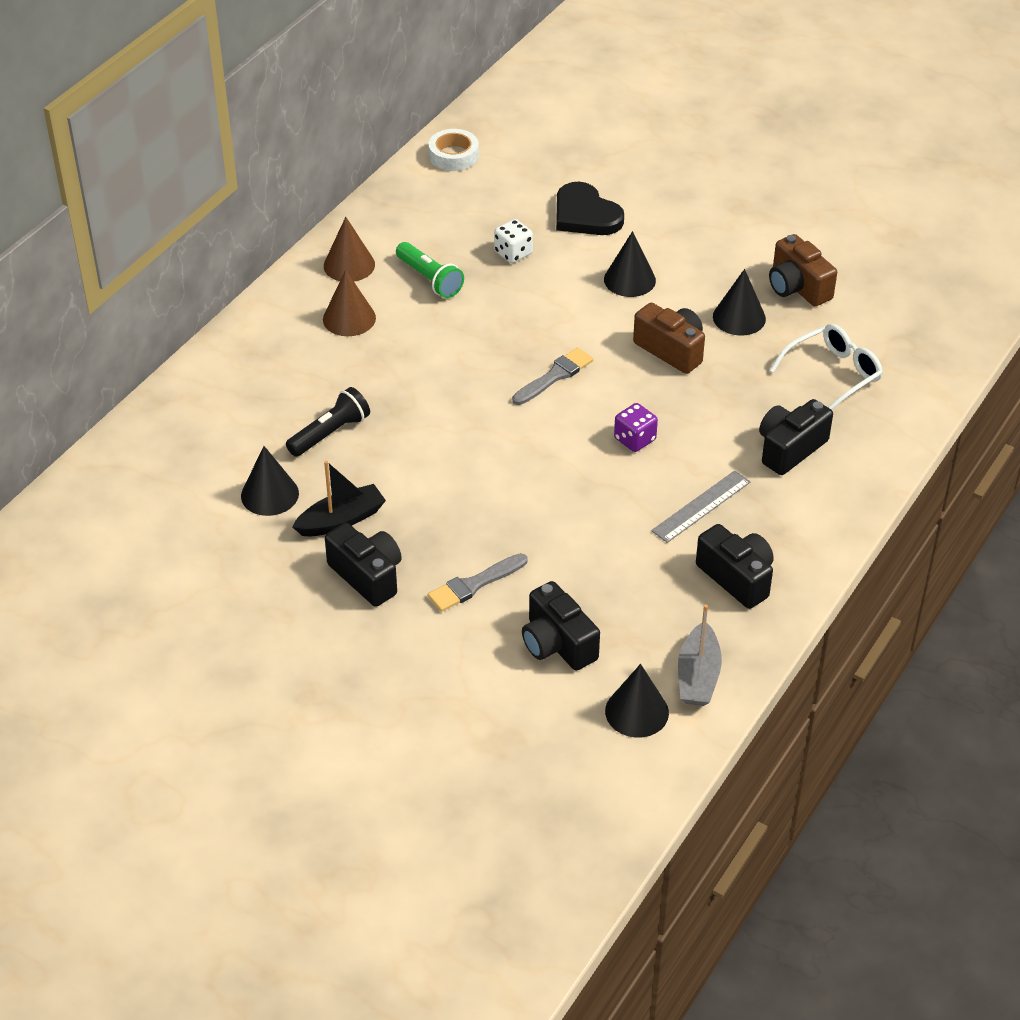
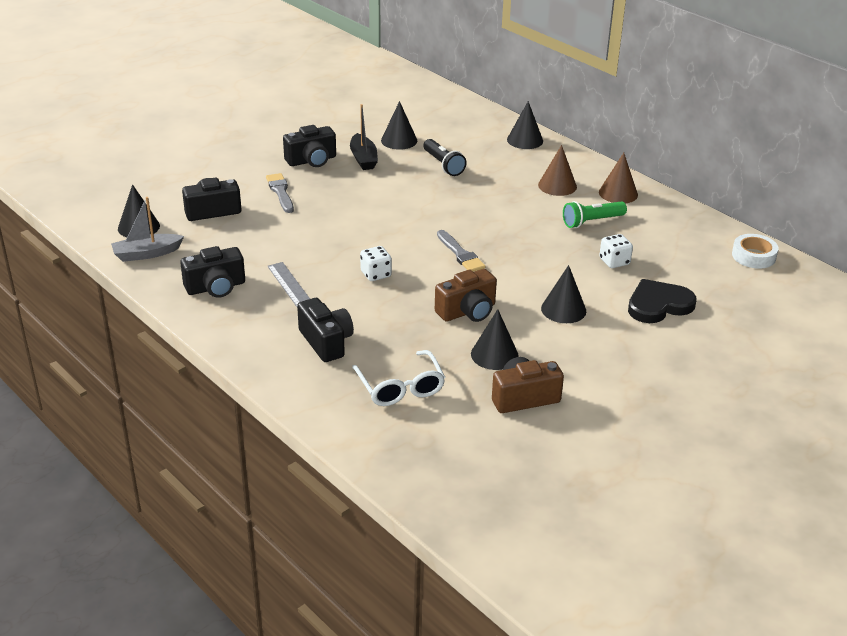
camera: 105 degrees right, 10 degrees down
(226, 365) = (525, 140): none -> black cone
(634, 439) = (376, 274): purple dice -> white dice
(698, 676) = (147, 254): grey boat -> grey boat turned 45 degrees counterclockwise

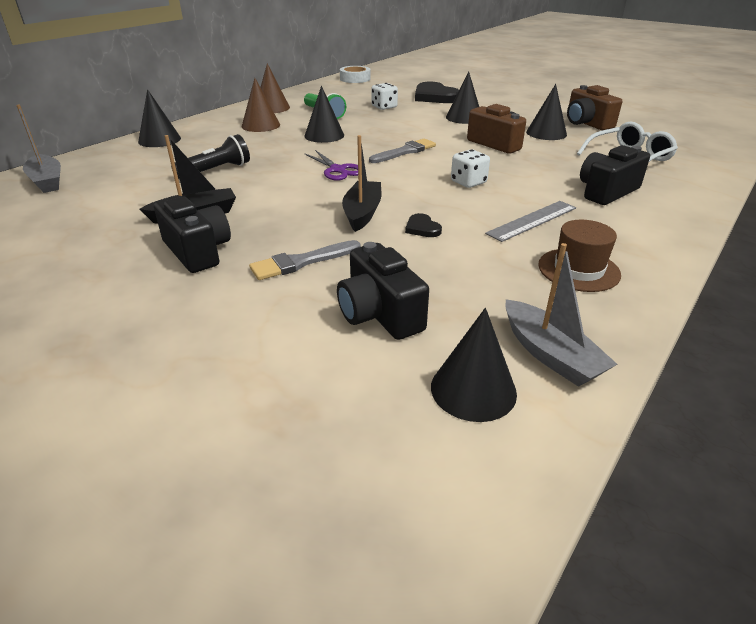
camera: 100 degrees left, 0 degrees up
(216, 287) = (578, 270): black camera -> brown hat
(303, 239) = (422, 228): none -> black heart
(338, 219) = (362, 213): none -> black boat
(399, 140) = (143, 198): black cone -> black cone (324, 135)
(426, 216) = (337, 170): none -> purple scissors
(443, 107) = (47, 181): none -> grey boat

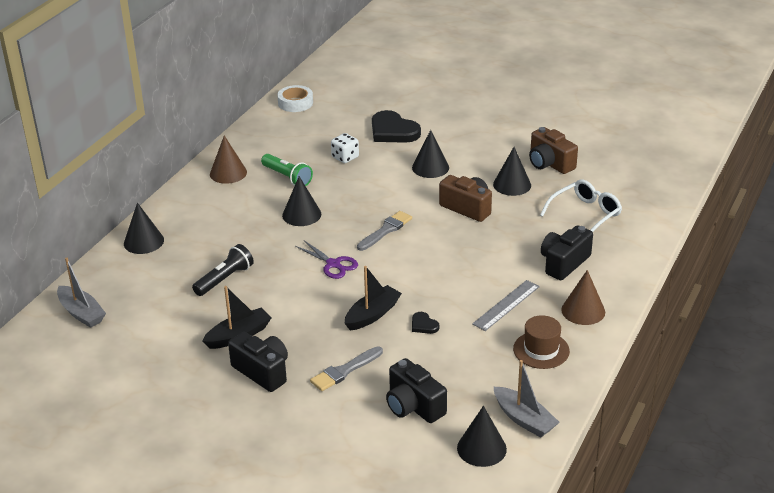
camera: 10 degrees left, 0 degrees up
(260, 125) = (231, 205): brown cone -> brown cone (583, 311)
(362, 213) = (372, 315): black boat -> black boat turned 45 degrees clockwise
(468, 182) = (450, 266): white dice -> none

